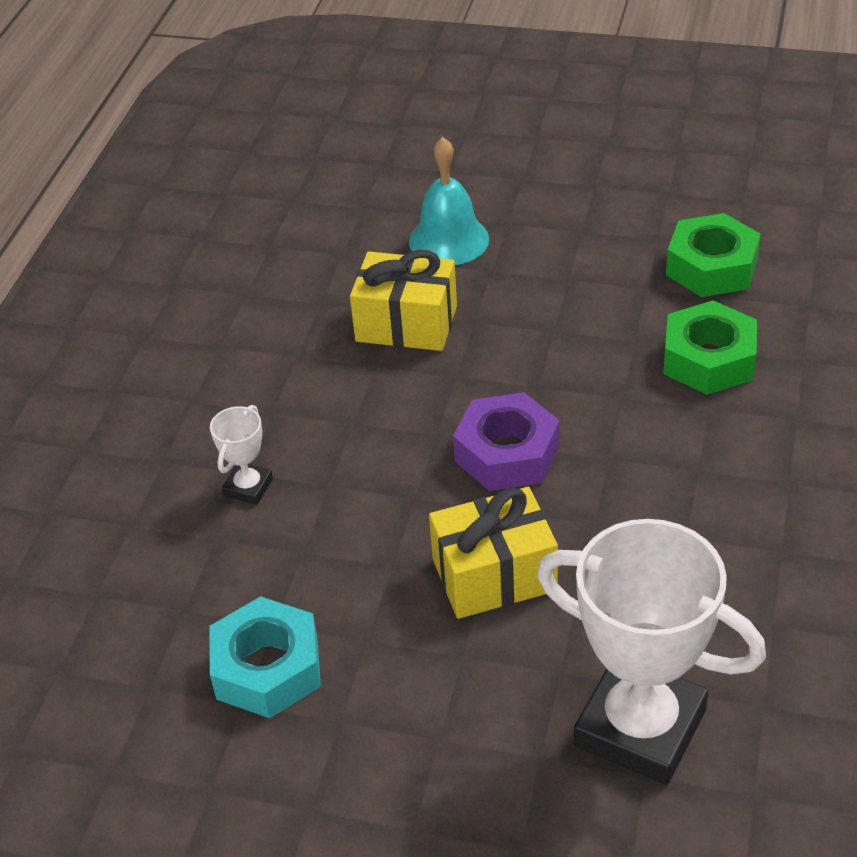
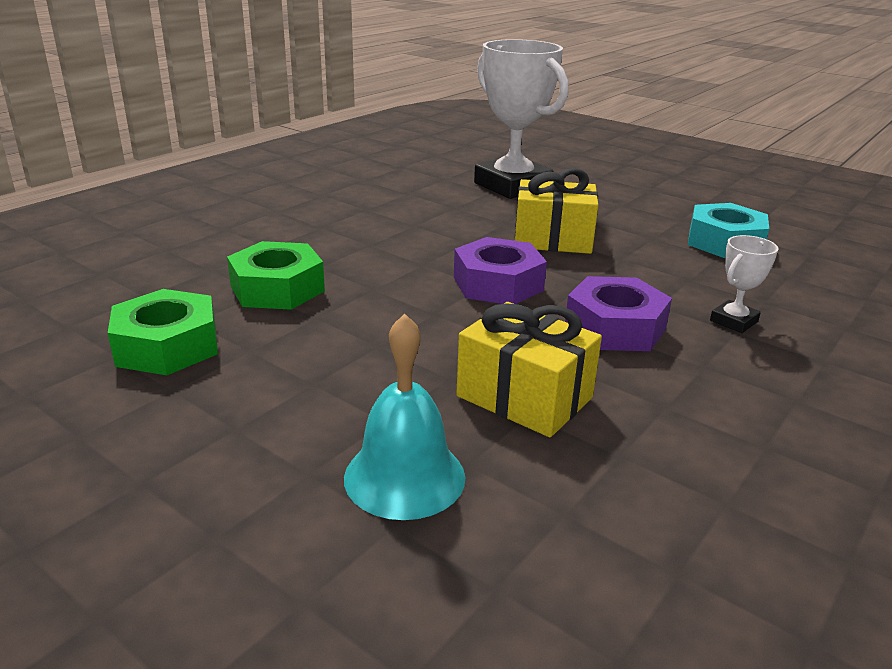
camera: 160 degrees left, 15 degrees down
(362, 431) = (615, 327): none -> purple nut

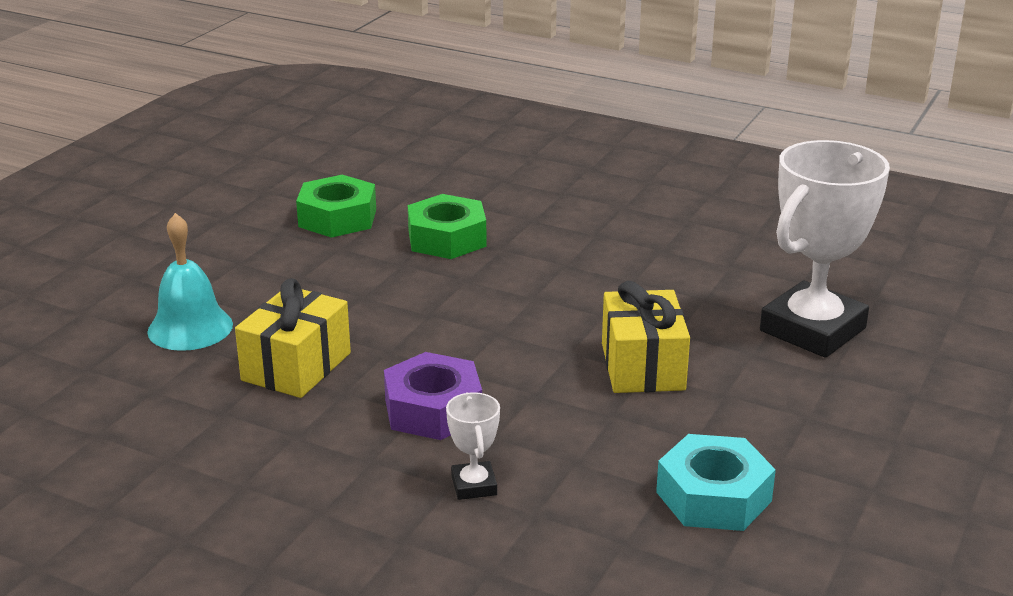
camera: 80 degrees right, 0 degrees up
(498, 284) = (504, 340): purple nut -> none
(733, 321) = (474, 485): white trophy -> white trophy turned 45 degrees clockwise

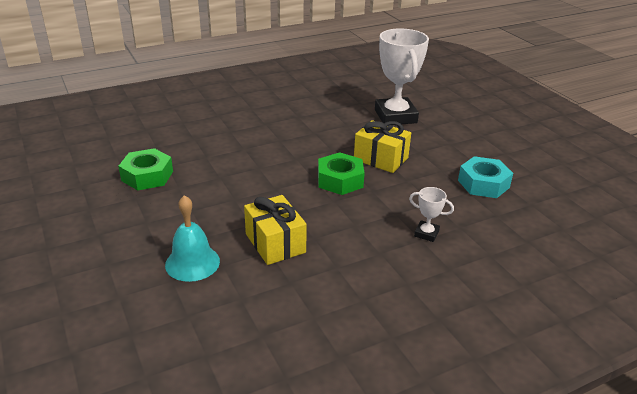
camera: 55 degrees left, 5 degrees up
(433, 409) = (357, 220): purple nut -> none
(447, 238) = (215, 157): green nut -> green nut (340, 180)

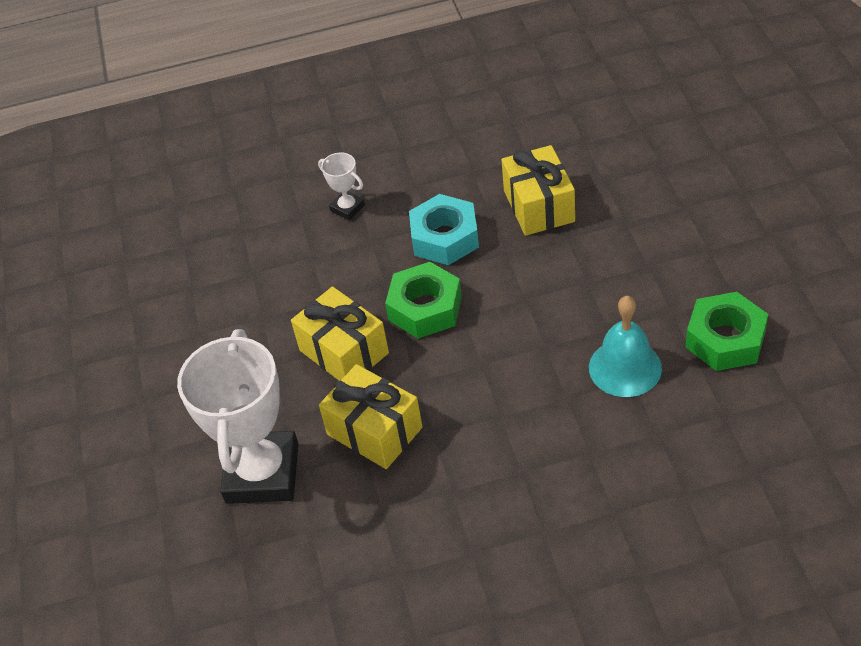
camera: 160 degrees left, 15 degrees up
(192, 263) = (640, 186): turquoise bell -> turquoise bell (625, 367)
(346, 132) = (374, 431): none -> yellow gift
(483, 184) = (220, 285): turquoise nut -> turquoise nut (445, 238)

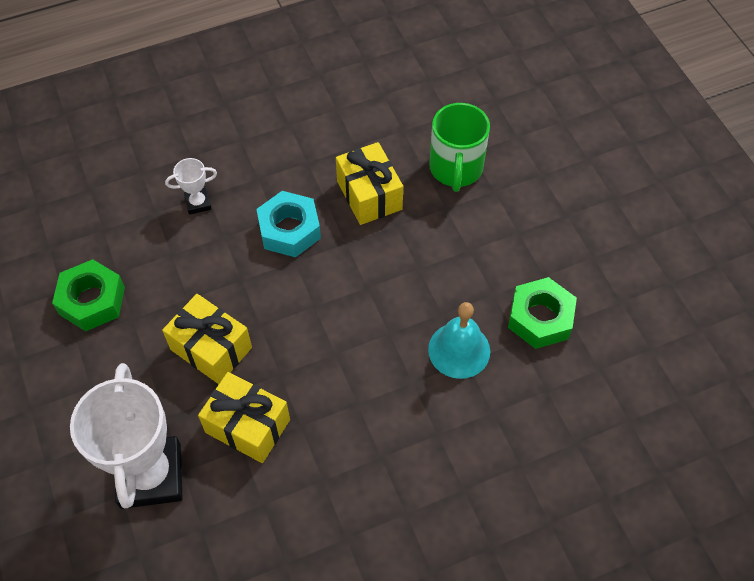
camera: 15 degrees left, 10 degrees up
(347, 208) = (198, 203): white trophy -> white trophy turned 45 degrees counterclockwise
(425, 308) = (279, 301): green nut -> green nut (92, 301)
(642, 182) = (456, 169): none -> green mug

